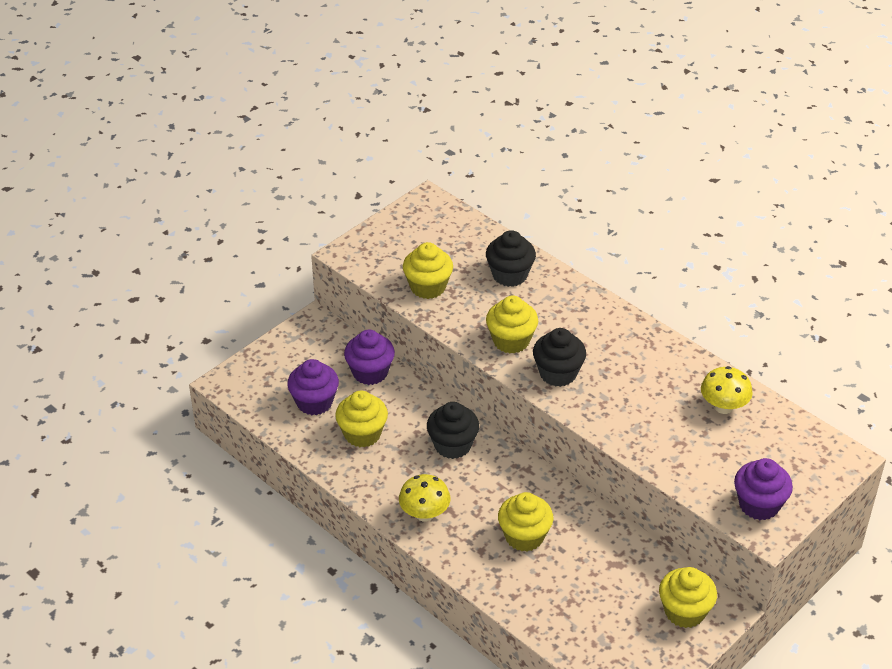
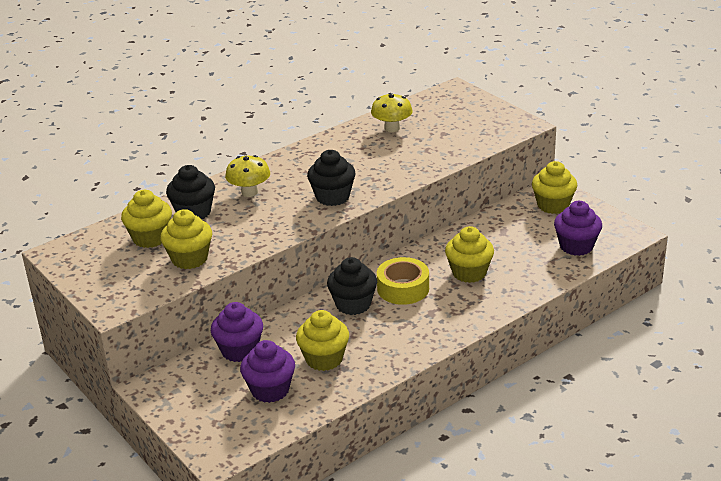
camera: 80 degrees left, 10 degrees down
(424, 514) = (435, 325): yellow mushroom -> yellow mushroom (249, 192)
(486, 482) = (403, 288): none -> yellow tape
(511, 341) = (283, 217): yellow cupcake -> yellow cupcake (150, 238)
(759, 505) = (496, 125): purple cupcake -> purple cupcake (576, 246)

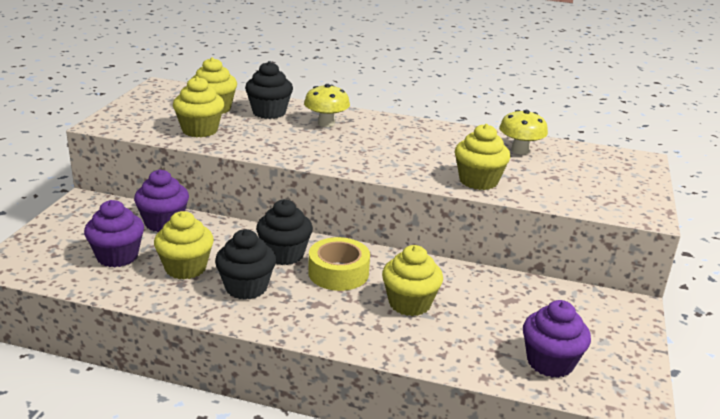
camera: 50 degrees right, 5 degrees down
(332, 197) = (366, 158): black cupcake -> black cupcake (246, 287)
(553, 205) = (603, 317): yellow cupcake -> yellow cupcake (478, 181)

